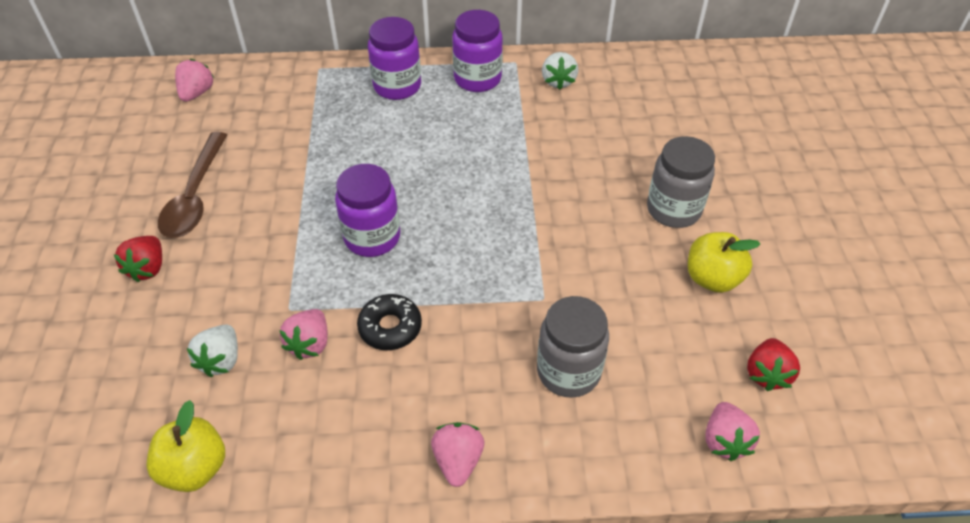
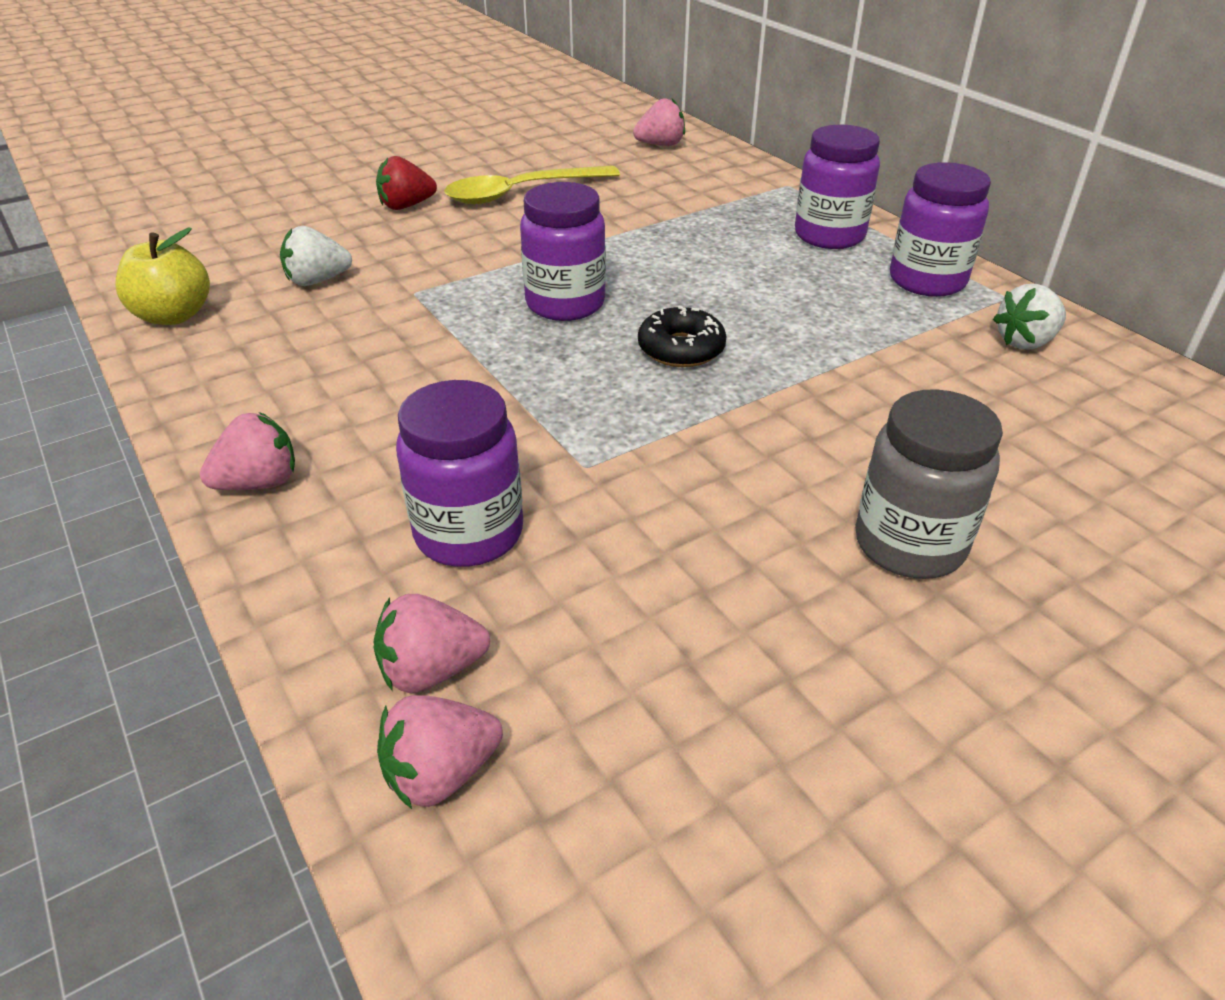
camera: 60 degrees right, 10 degrees down
(195, 196) = (520, 193): brown spoon -> yellow spoon
(309, 344) = (374, 321): pink strawberry -> pink strawberry (431, 670)
(390, 327) = (437, 362): black donut -> black donut (681, 349)
(568, 371) = (469, 533): grey jar -> purple jar
(712, 278) = (802, 643): yellow apple -> none
(767, 374) = (638, 796): red strawberry -> none

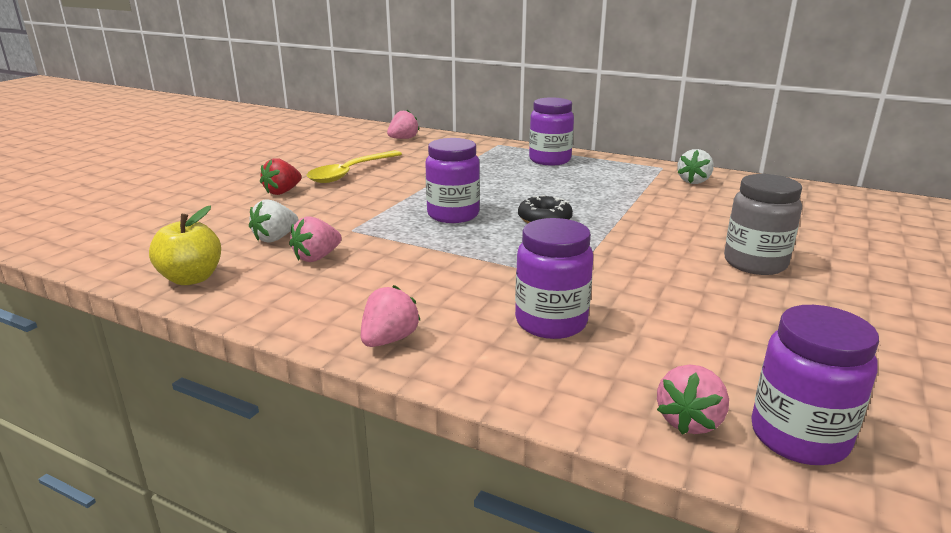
camera: 30 degrees left, 15 degrees down
(431, 670) = (620, 383): pink strawberry -> pink strawberry (317, 257)
(927, 281) = (620, 168): purple jar -> purple jar (799, 437)

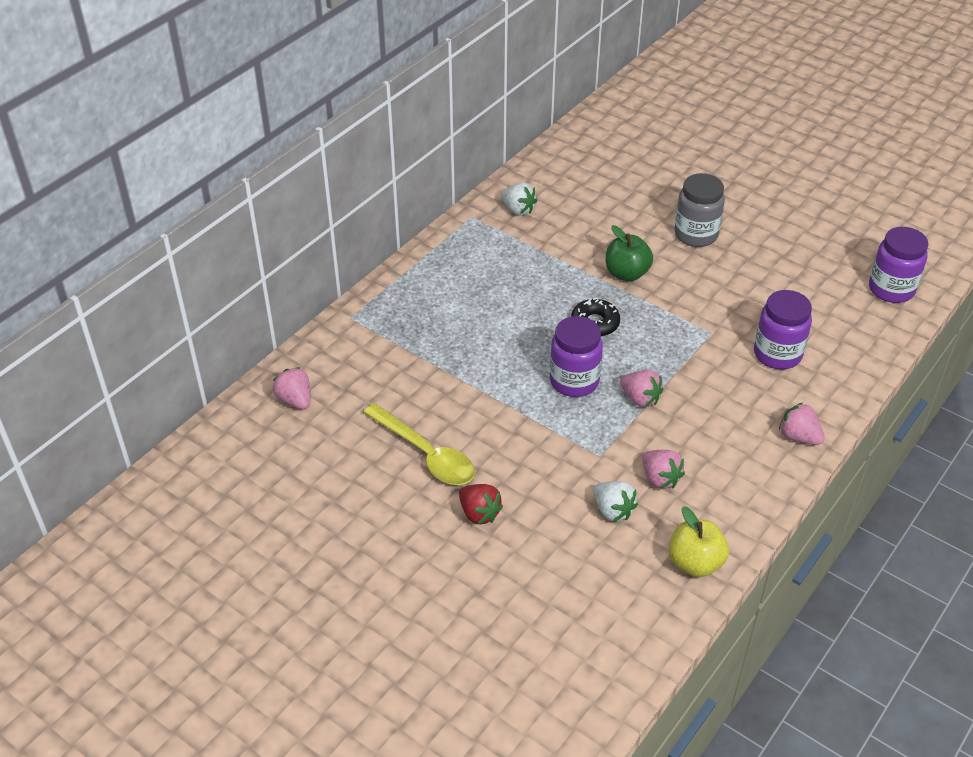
camera: 80 degrees left, 20 degrees up
(550, 160) = (426, 288): purple jar -> none
(639, 229) = (626, 273): none -> green apple
(689, 421) = (880, 322): pink strawberry -> pink strawberry (640, 399)

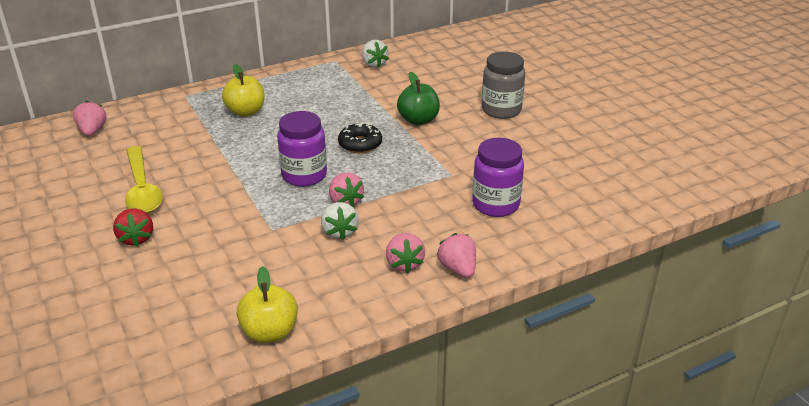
camera: 25 degrees right, 10 degrees down
(440, 319) = (246, 112): none -> yellow apple
(613, 510) = (241, 270): white strawberry -> white strawberry (339, 232)
(660, 478) = (304, 261): pink strawberry -> pink strawberry (404, 264)
(891, 289) = (647, 188): purple jar -> none

